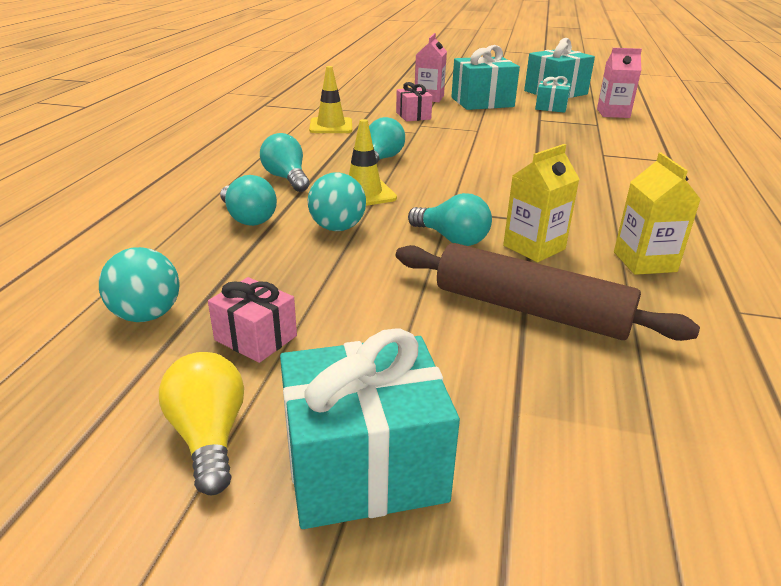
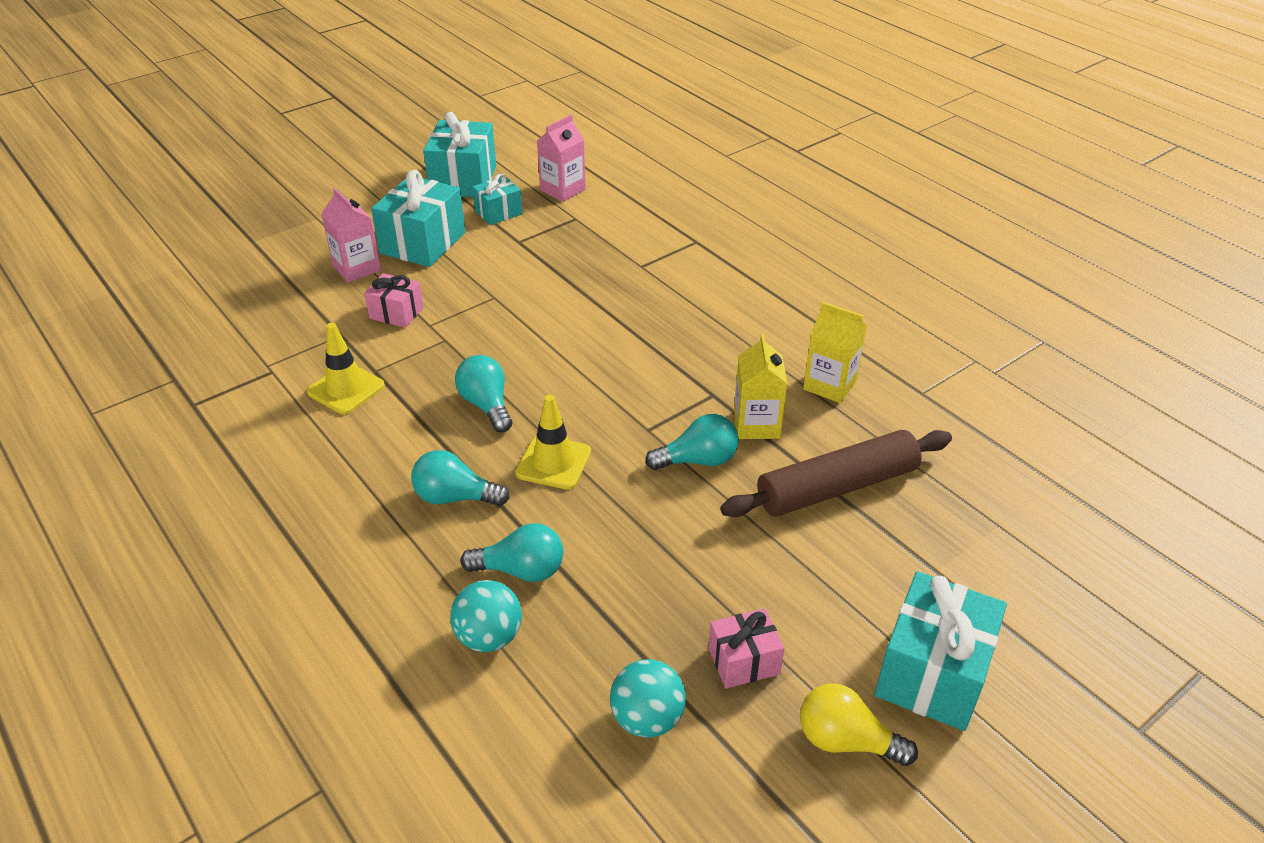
camera: 50 degrees left, 10 degrees up
(337, 228) = (606, 518): turquoise ball -> turquoise ball (489, 637)

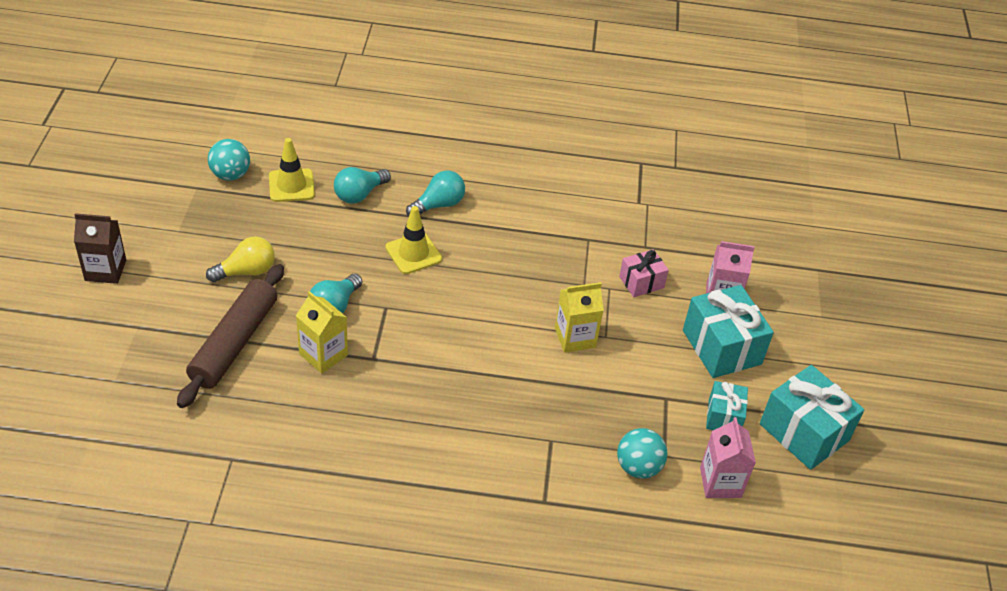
camera: 130 degrees right, 5 degrees up
(346, 389) = (584, 219): yellow traffic cone -> yellow traffic cone (291, 185)
(486, 405) = (496, 261): turquoise light bulb -> none
(489, 637) = (338, 162): turquoise ball -> turquoise ball (638, 467)
(743, 661) = (207, 221): pink gift -> none
(829, 385) = (303, 420): yellow carton -> yellow carton (575, 337)
(846, 741) = (130, 217): yellow light bulb -> yellow light bulb (246, 271)
(932, 673) = (105, 270): turquoise gift -> brown carton

